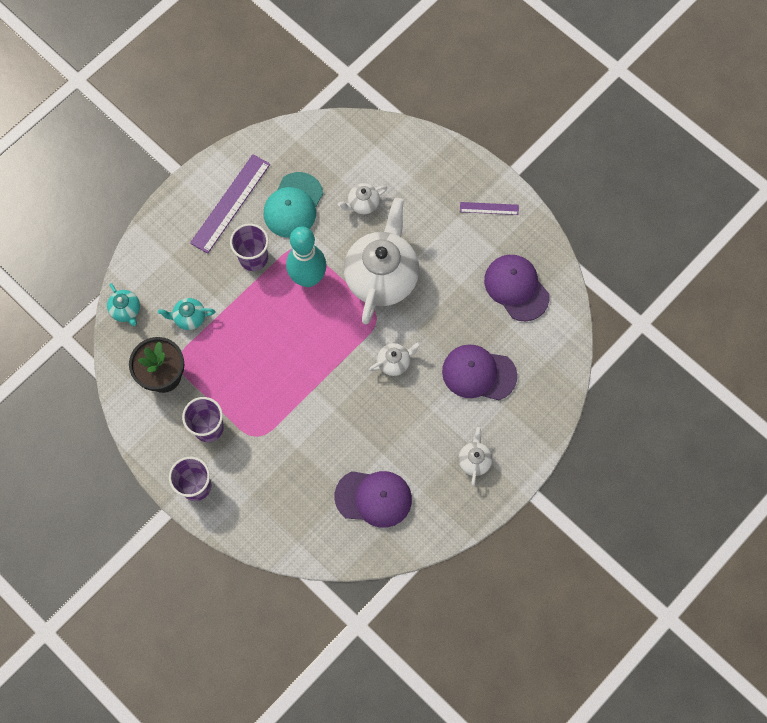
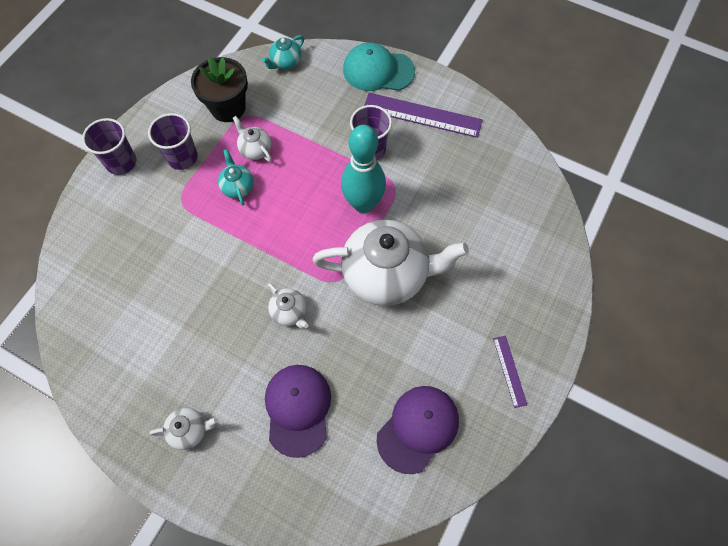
camera: 75 degrees right, 5 degrees down
(189, 318) = (291, 113): turquoise teapot -> turquoise teapot (238, 187)
(293, 205) = (440, 169): turquoise cap -> turquoise cap (378, 70)
(363, 204) = (465, 234): white teapot -> white teapot (255, 149)
(373, 498) = (130, 329): purple cap -> none

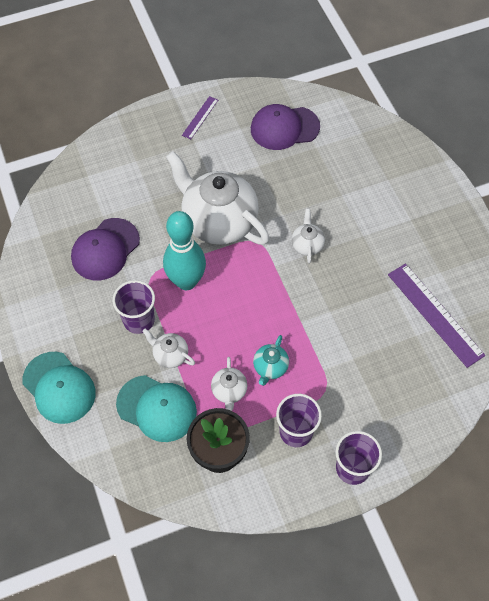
camera: 140 degrees left, 5 degrees down
(189, 430) = (428, 221): white teapot -> white teapot (170, 355)
(286, 62) = (128, 463): turquoise teapot -> none
(298, 104) = (157, 408): none -> turquoise cap
(298, 409) = (349, 186): purple cap -> purple cap (105, 249)
(422, 115) = (69, 318): purple ruler -> purple ruler (435, 314)

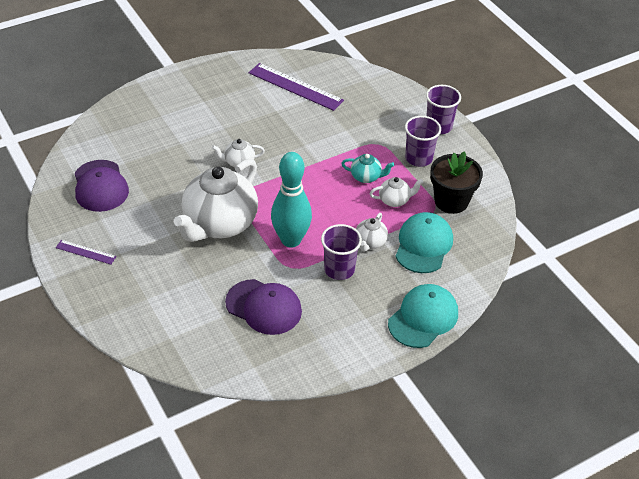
camera: 100 degrees left, 15 degrees down
(435, 314) = (295, 86): purple ruler -> purple ruler turned 75 degrees clockwise

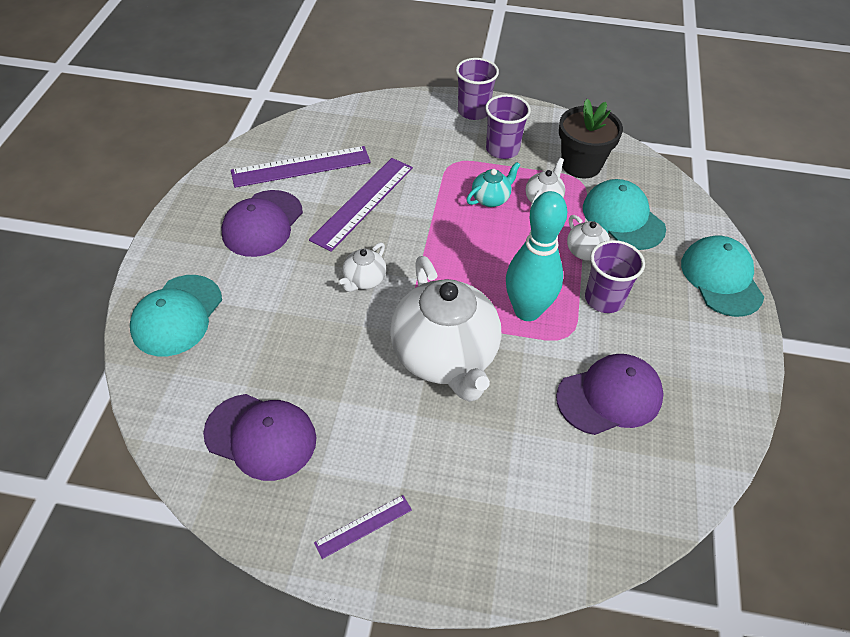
camera: 50 degrees left, 5 degrees up
(140, 111) = (177, 315): none -> turquoise cap
(235, 100) = (262, 223): none -> purple cap
(297, 127) = (363, 203): none -> purple ruler

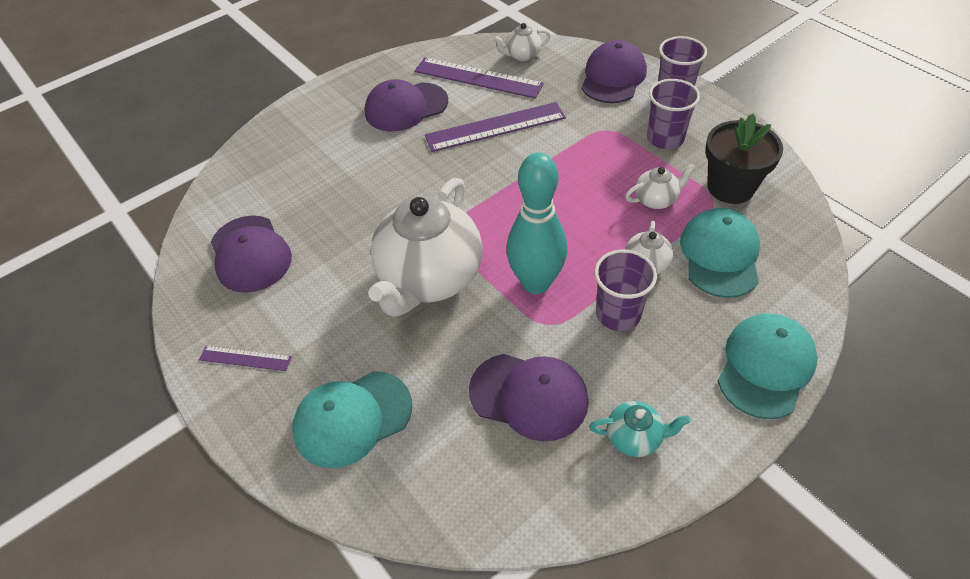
camera: 45 degrees right, 0 degrees up
(177, 315) = (286, 143): turquoise cap -> turquoise cap (352, 418)
(364, 280) = (433, 186): white teapot -> white teapot (522, 55)
(414, 117) = (613, 77): none -> purple cap
(491, 199) = (607, 175): turquoise teapot -> turquoise teapot (634, 437)

